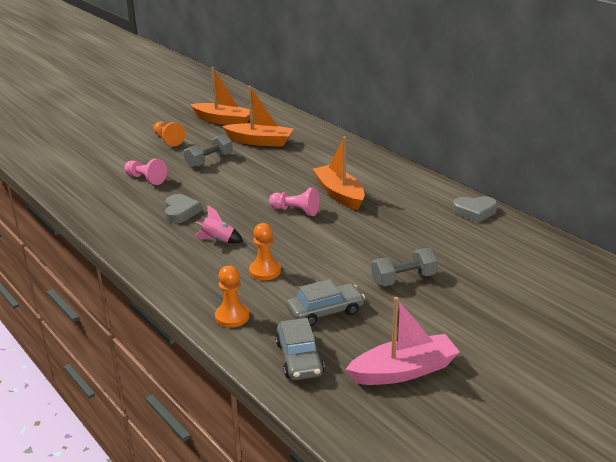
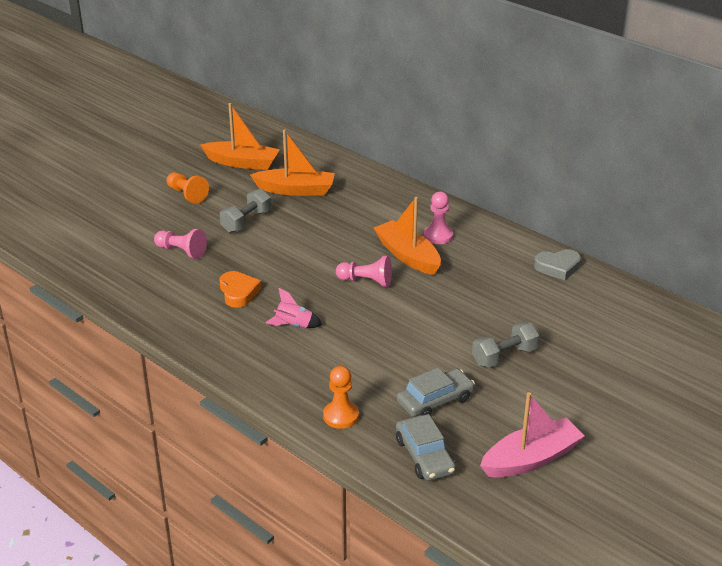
camera: 10 degrees left, 5 degrees up
(180, 212) = (238, 292): grey heart -> orange heart
(265, 271) = (357, 359): orange pawn -> none
(371, 181) = (438, 236): none -> pink pawn

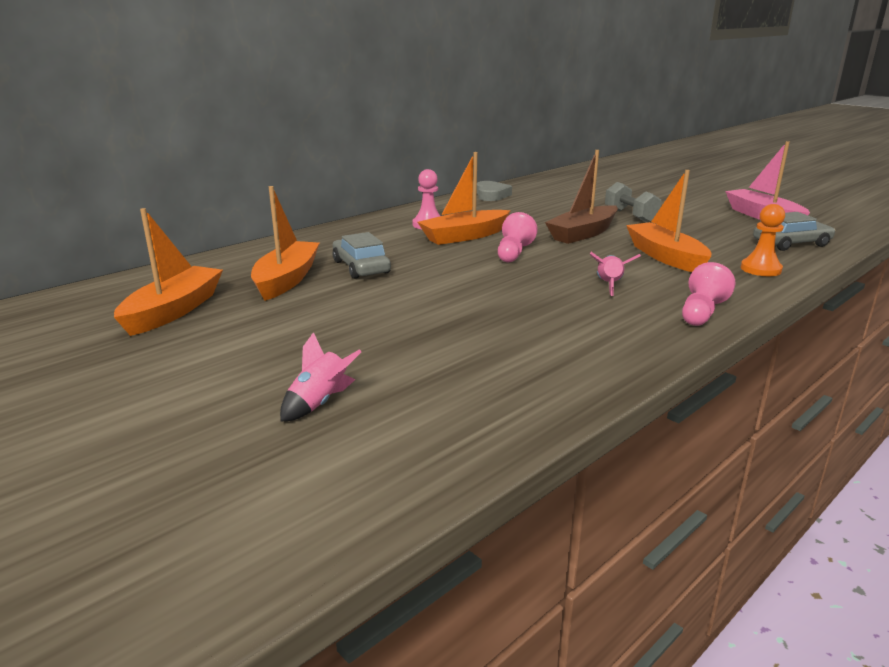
camera: 85 degrees left, 10 degrees down
(128, 224) = (319, 403): none -> pink rocket
(181, 251) = (428, 352): pink pawn -> pink pawn (701, 312)
(187, 194) = (245, 351): orange pawn -> none
(238, 292) = (541, 313): orange heart -> none
(246, 221) = (357, 308): grey dumbbell -> none
(368, 363) = (665, 257): none -> orange boat
(430, 320) = (583, 234): none -> brown boat
(435, 401) = (709, 237): grey car -> grey car (361, 267)

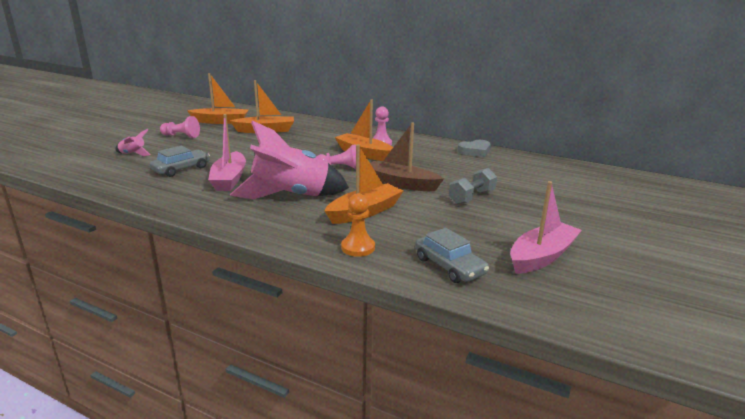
camera: 70 degrees right, 0 degrees up
(361, 267) = (291, 140): grey car -> grey car (181, 169)
(527, 317) = (229, 179): none -> pink boat
(609, 285) = (291, 196): pink rocket -> pink rocket, size x2.39
(701, 312) = (251, 224): pink pawn -> pink pawn (181, 136)

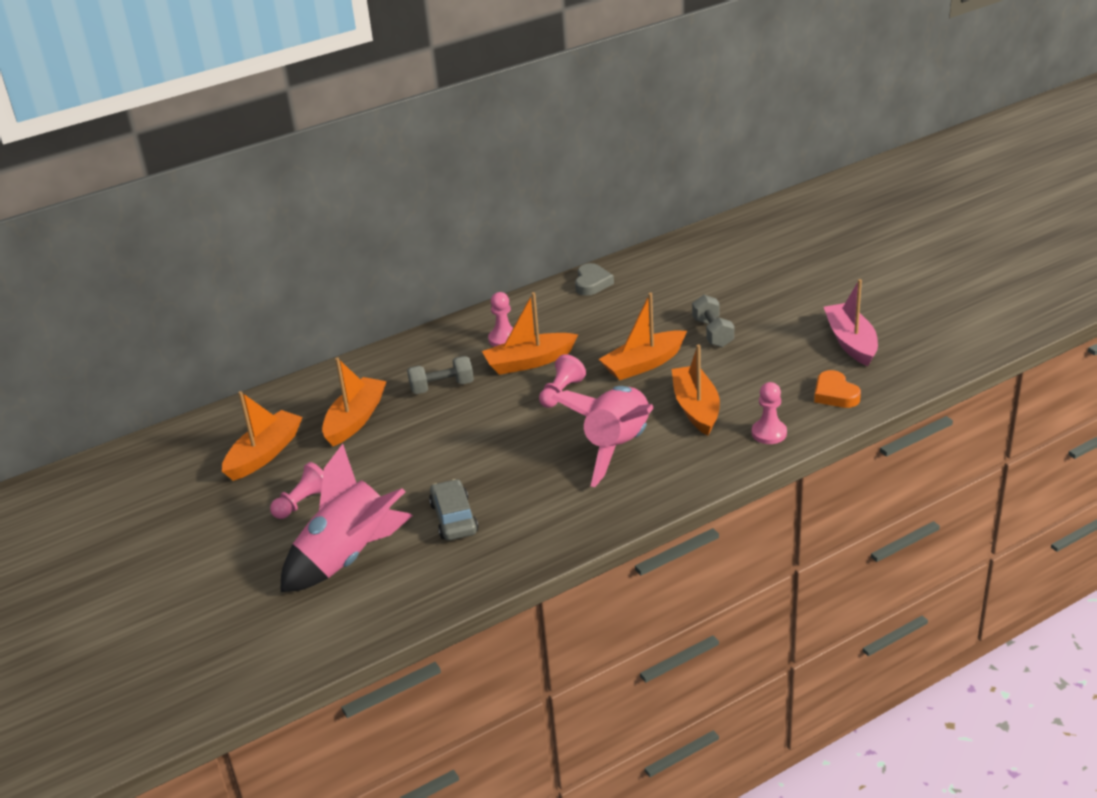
camera: 55 degrees left, 10 degrees up
(133, 154) = (348, 557): pink rocket -> pink rocket, size x2.39
(229, 179) = (526, 483): pink boat -> none
(315, 140) = (442, 387): none -> grey dumbbell
(358, 247) = (769, 433): orange pawn -> pink pawn
(401, 184) = (643, 364): brown boat -> orange boat
(449, 266) = (835, 394): grey car -> orange heart

